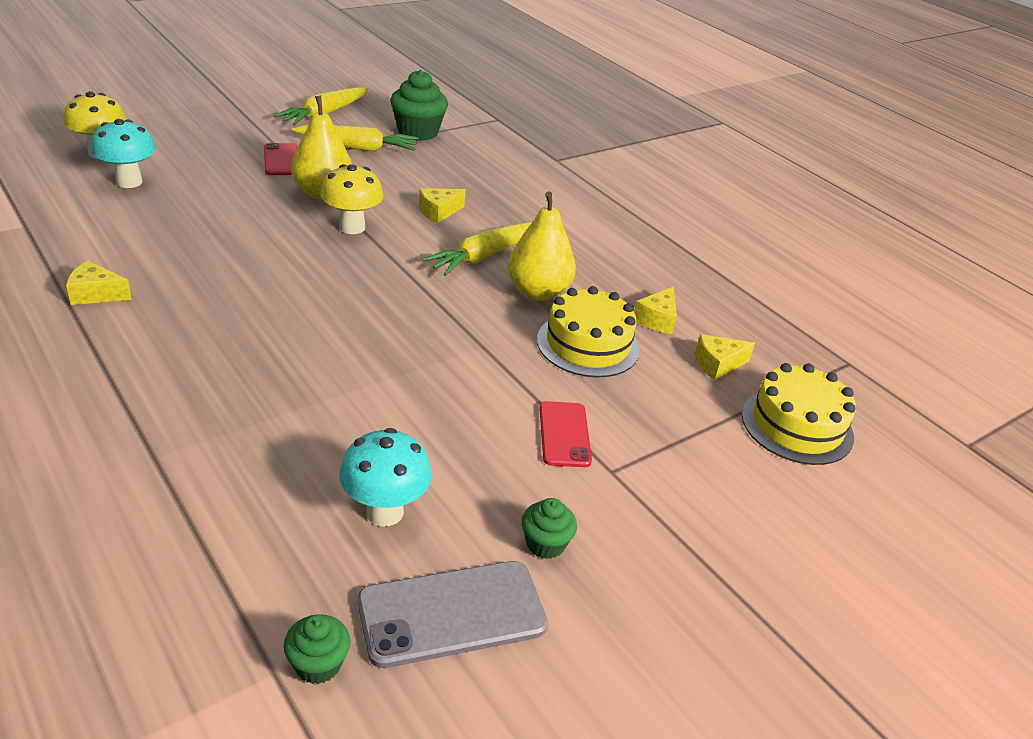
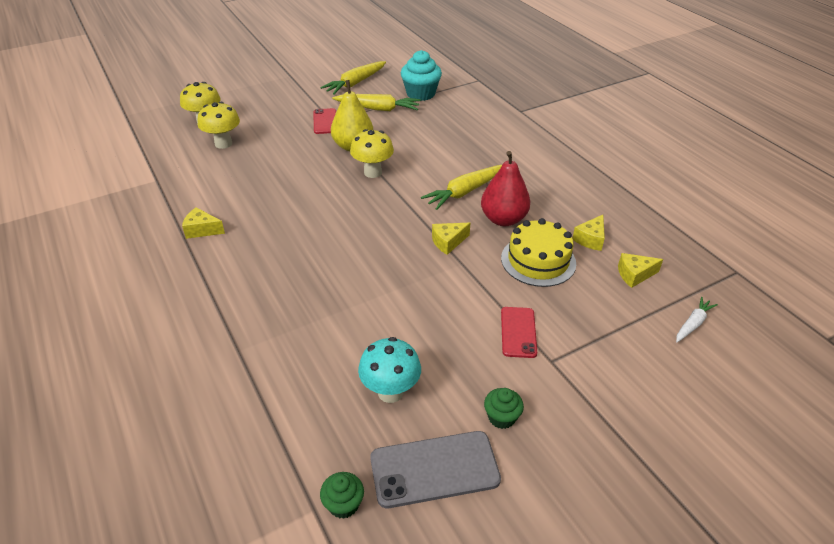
camera: 10 degrees right, 5 degrees up
(129, 182) = (223, 144): turquoise mushroom -> yellow mushroom
(418, 132) = (420, 94): green cupcake -> turquoise cupcake
(438, 212) = (434, 158): yellow cheese -> yellow cheese (448, 242)
(538, 292) = (503, 219): yellow pear -> red pear
(797, 425) = (693, 324): yellow cake -> white carrot

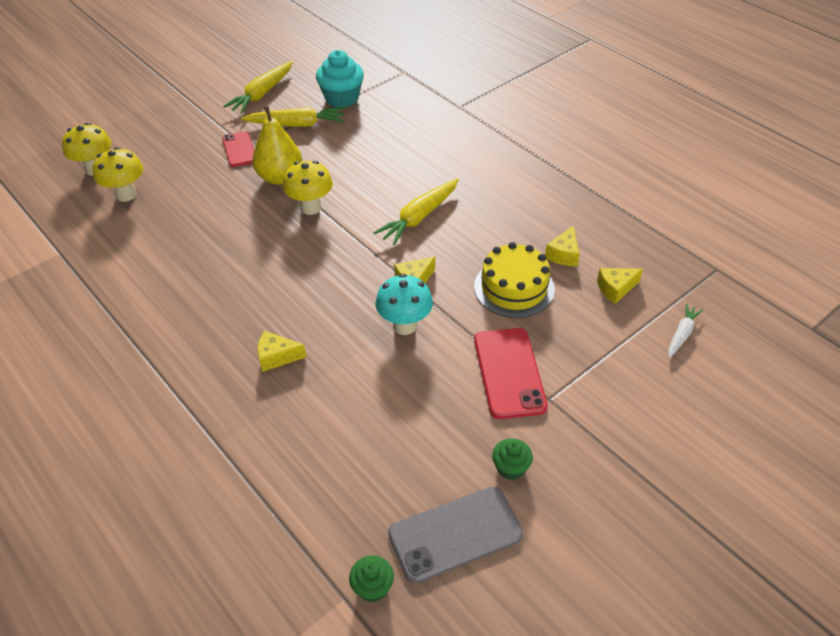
camera: 10 degrees left, 5 degrees up
(202, 230) = (133, 308): yellow cheese -> yellow cheese (277, 357)
(390, 392) = (392, 461): turquoise mushroom -> turquoise mushroom (405, 326)
(503, 219) = (467, 244): red pear -> none
(518, 332) = (509, 373): red phone -> red phone, size x1.58

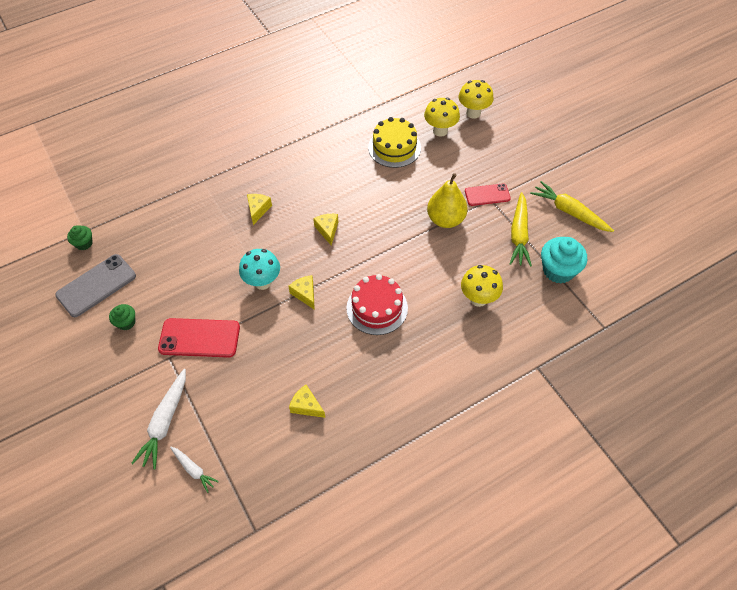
camera: 100 degrees right, 10 degrees up
(311, 208) = (404, 237): yellow mushroom -> yellow mushroom (478, 299)
(419, 217) = (377, 308): yellow carrot -> red cake
(455, 534) = (96, 285): grey phone -> grey phone turned 60 degrees clockwise
(514, 288) = (279, 359): yellow cake -> yellow cake (394, 147)
(615, 289) = (256, 435): yellow cheese -> yellow cheese (327, 230)
(638, 377) = (165, 422): none -> white carrot

